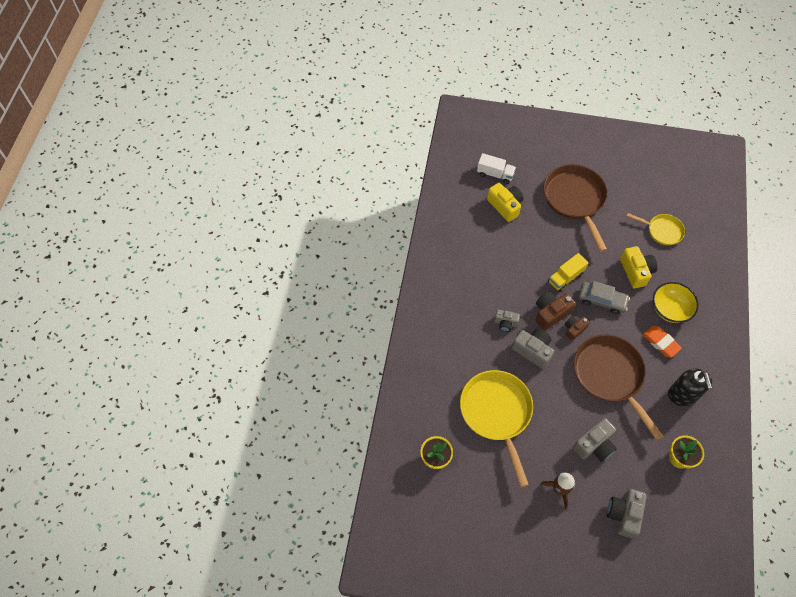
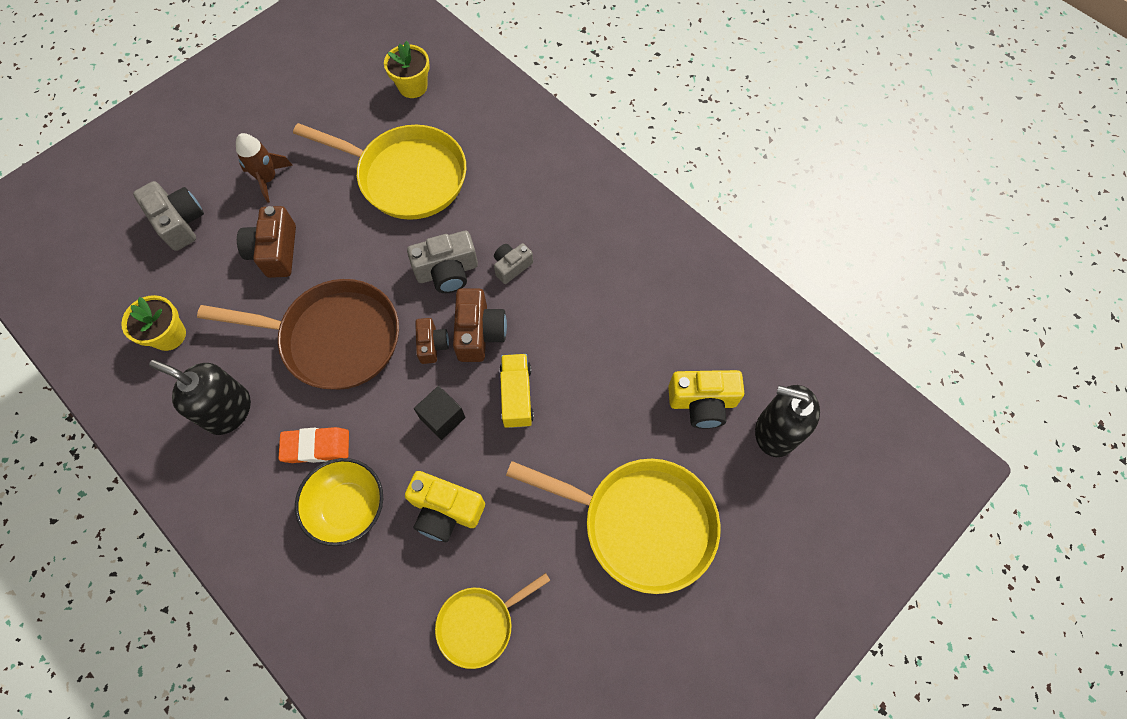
camera: 125 degrees right, 5 degrees up
(495, 174) = (775, 432): white truck -> black soap dispenser
(575, 200) = (640, 523): brown pan -> yellow pan
(594, 445) = (275, 251): grey camera -> brown camera
(602, 300) = (442, 418): grey car -> black cube

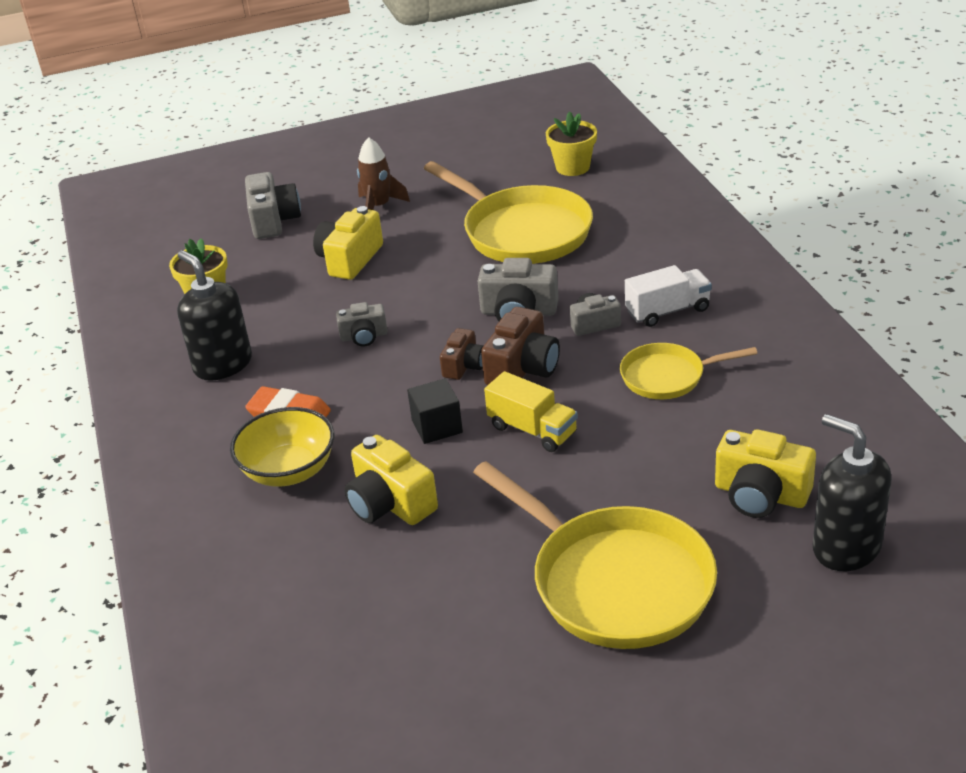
camera: 30 degrees right, 30 degrees down
(275, 251) = (350, 259): brown camera -> yellow camera
(334, 338) = (364, 336): brown pan -> grey camera
(480, 624) = (365, 611): yellow pan -> yellow pan (668, 376)
(517, 396) = (532, 430): yellow truck -> yellow truck turned 105 degrees clockwise
(560, 235) = (668, 311): none -> white truck

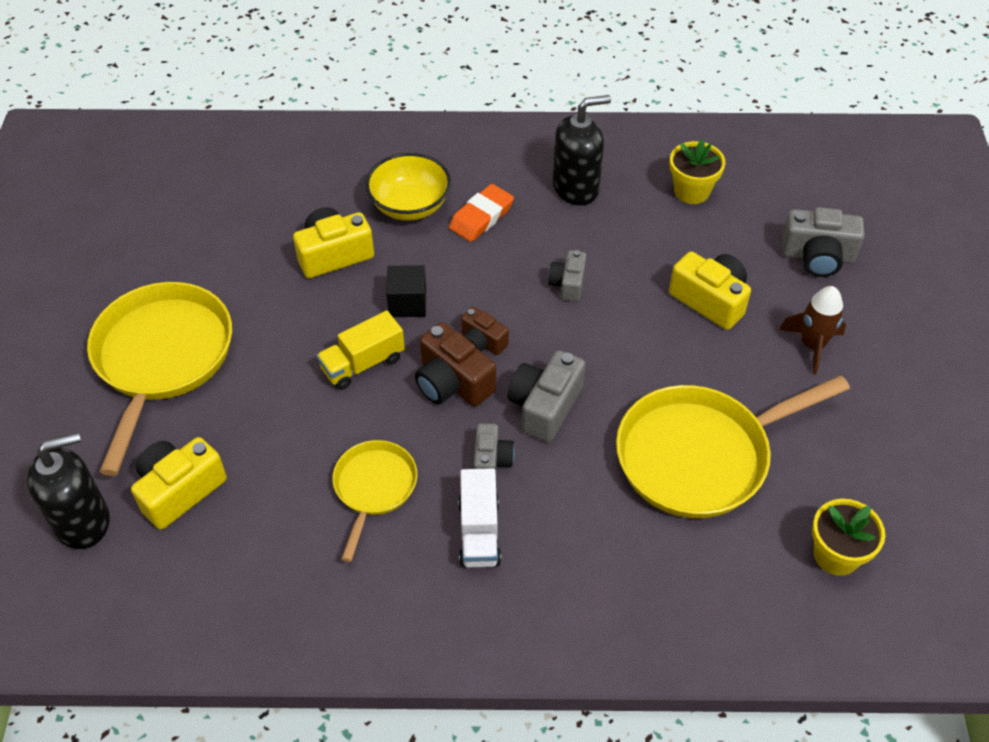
camera: 105 degrees right, 15 degrees up
(614, 581) = (161, 359): yellow pan -> yellow pan turned 120 degrees clockwise

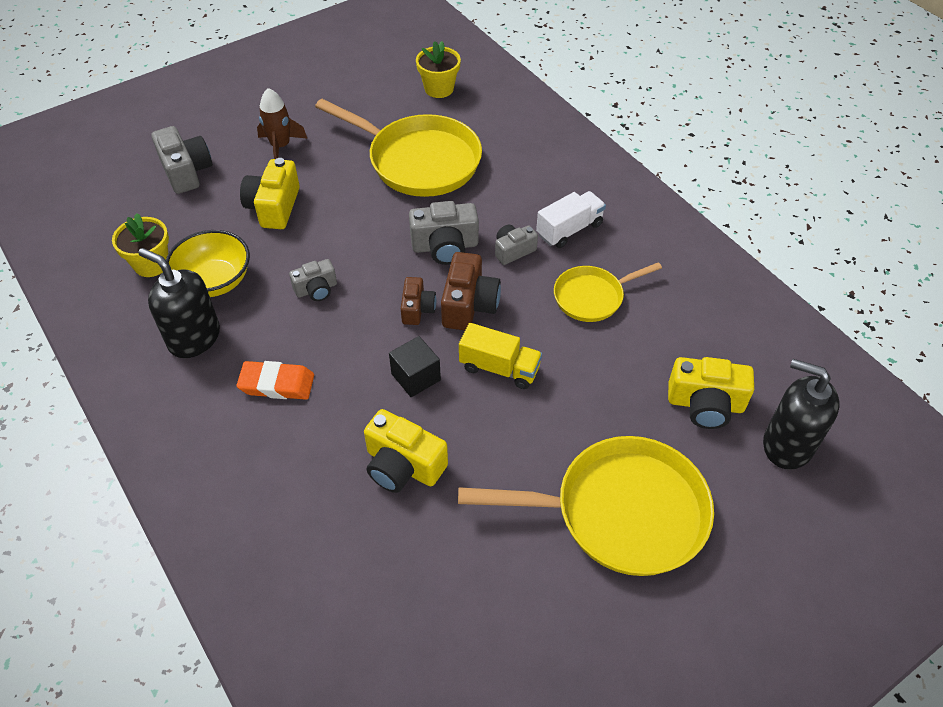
camera: 125 degrees left, 0 degrees up
(161, 359) = (620, 512): yellow pan -> yellow pan turned 150 degrees counterclockwise
(410, 206) = (298, 446): yellow bowl -> yellow bowl (215, 281)

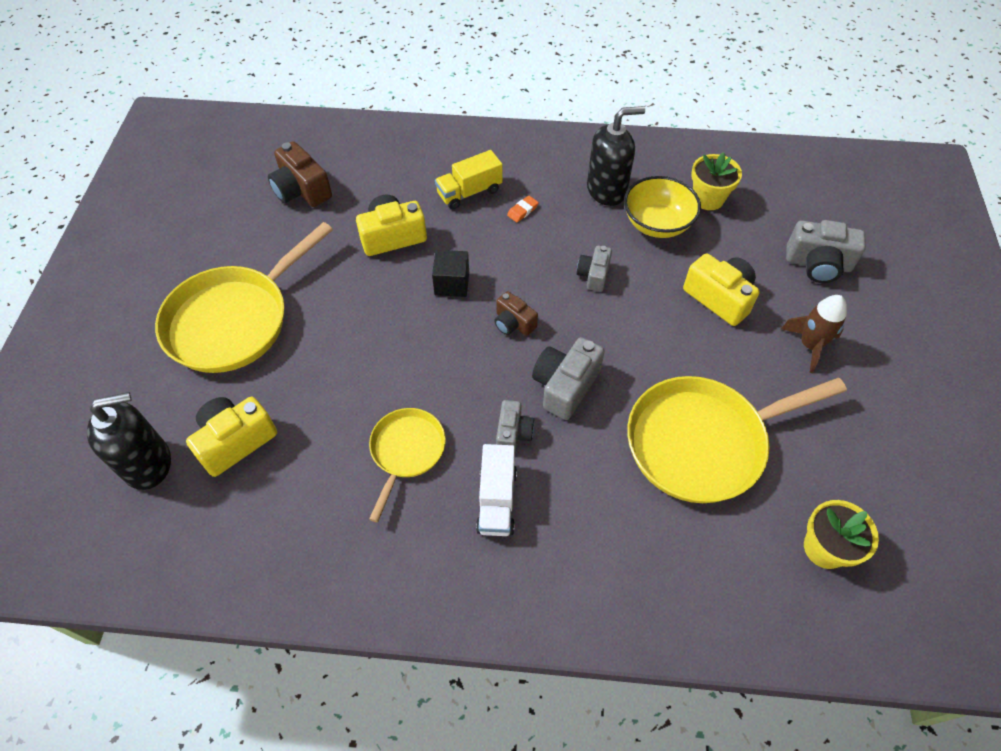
camera: 130 degrees right, 5 degrees up
(277, 384) = (522, 211): orange eraser -> orange eraser, size x0.54
(469, 305) = (485, 358): brown camera -> brown camera (302, 190)
(499, 368) = (407, 336): yellow truck -> yellow truck (469, 192)

